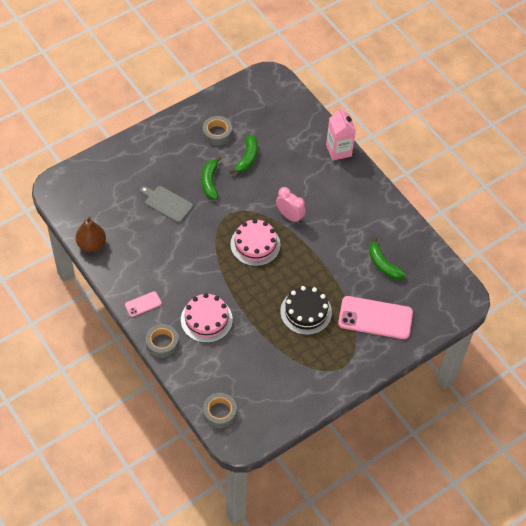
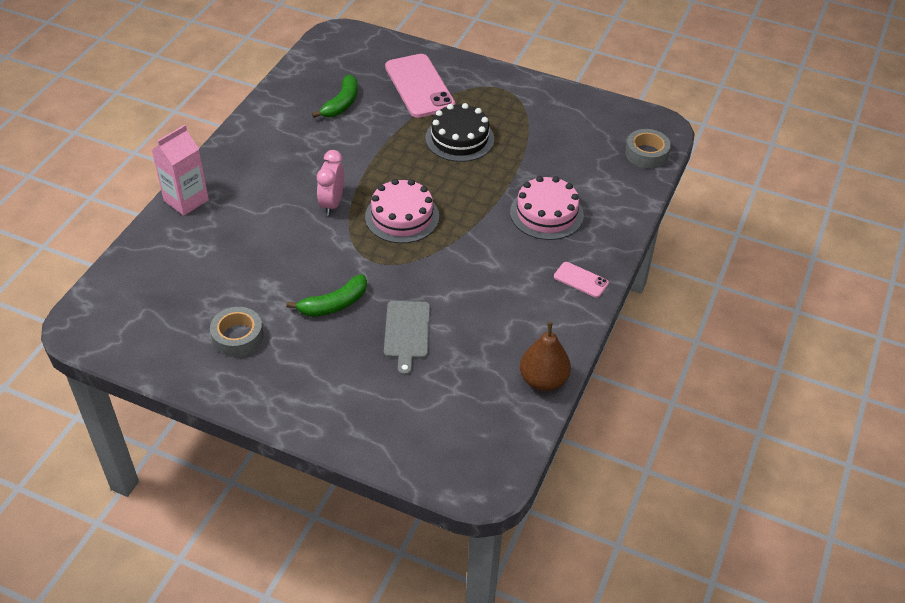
camera: 120 degrees left, 10 degrees down
(162, 343) = (614, 237): grey tape -> none
(247, 158) = (263, 284): green banana -> none

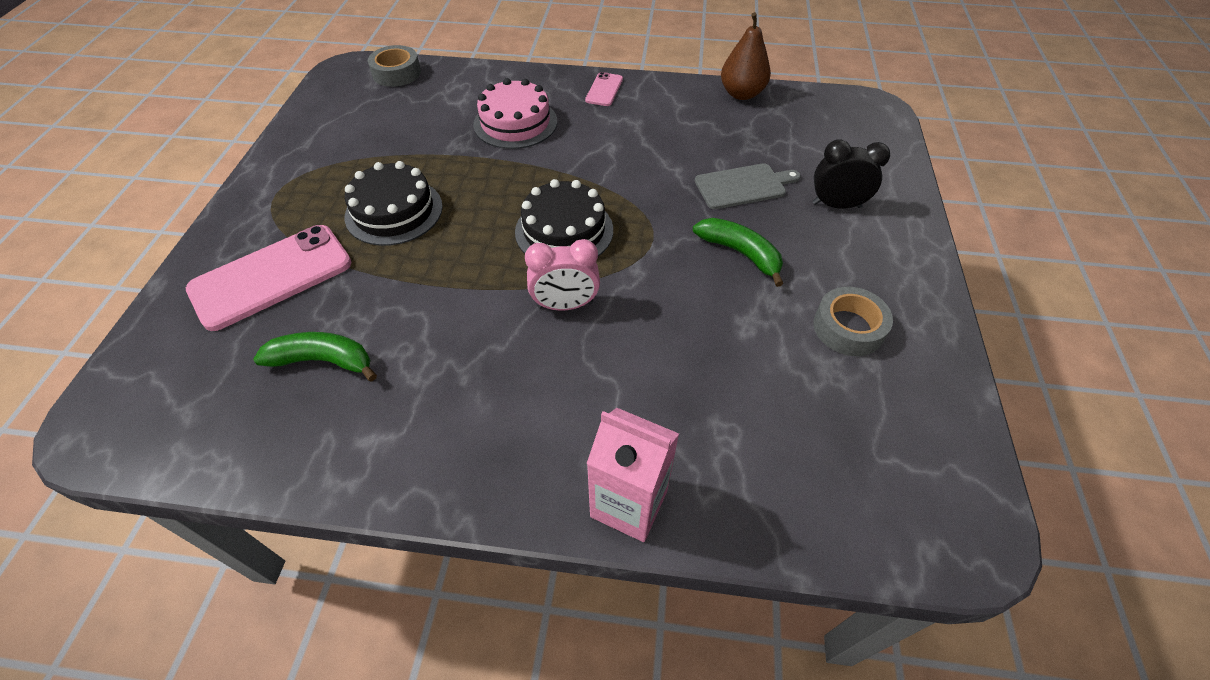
camera: 105 degrees left, 5 degrees up
(357, 385) = (836, 205): none -> black clock
(402, 216) = (564, 230): pink cake -> black cake

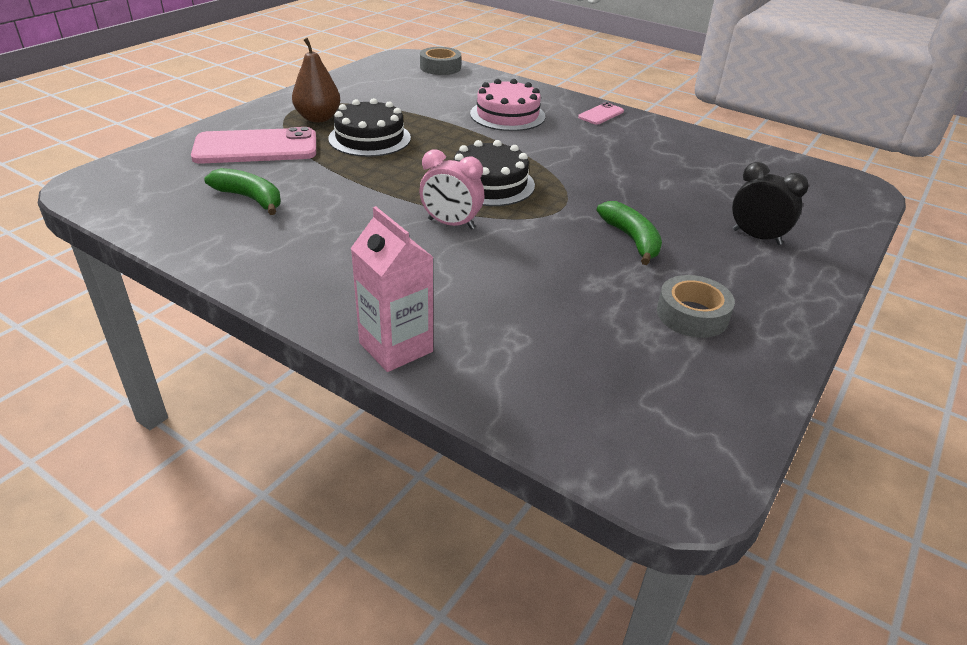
camera: 25 degrees right, 15 degrees down
(741, 94) = (728, 146): brown pear -> brown pear (318, 118)
(743, 186) = (674, 201): grey cutting board -> none

